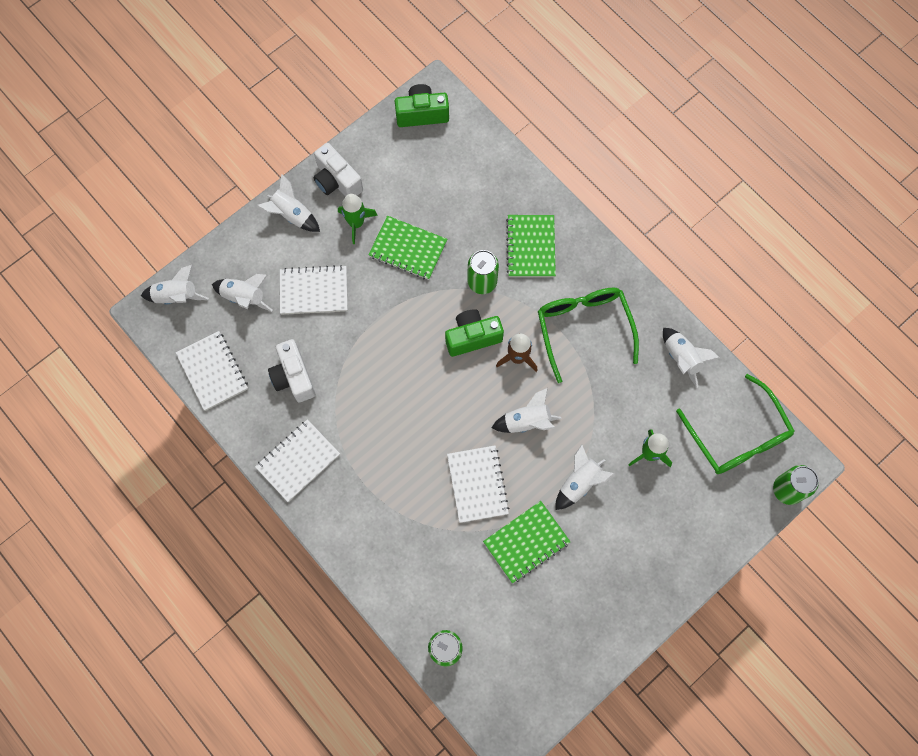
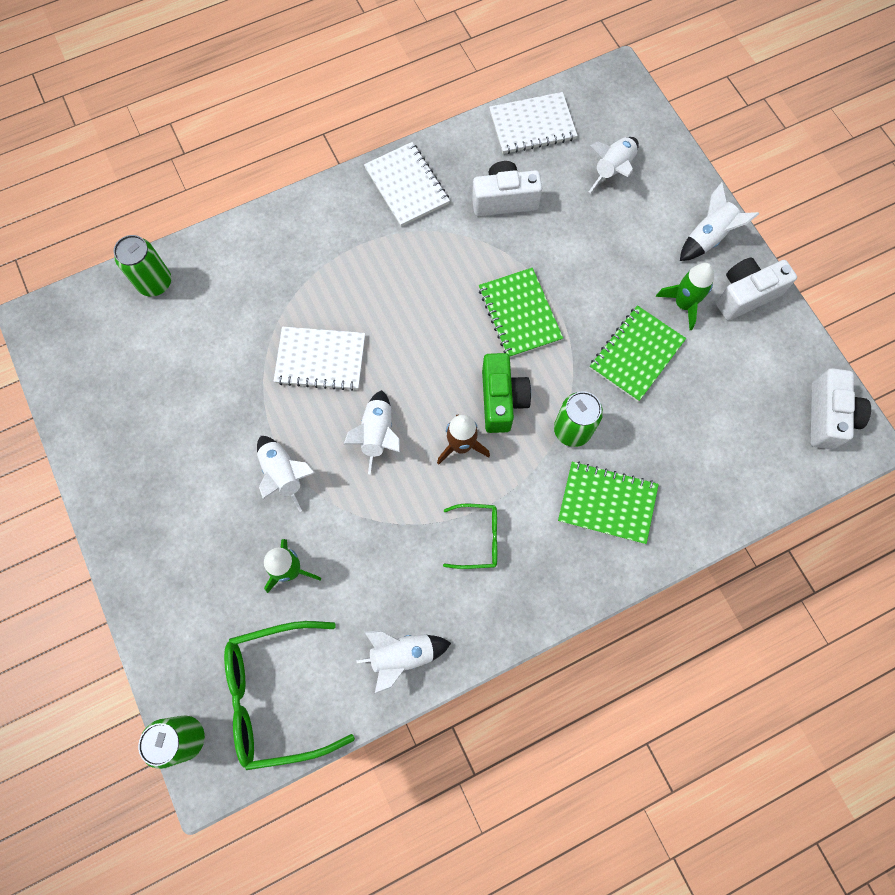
camera: 105 degrees right, 0 degrees up
(176, 296) = (629, 106): white rocket -> none
(314, 291) = (604, 241): white notebook -> none
(422, 114) = (827, 416): green camera -> white camera
(526, 542) = (236, 394): green notebook -> green notebook (520, 314)
(584, 328) = (478, 538): green glasses -> green glasses, size x0.53

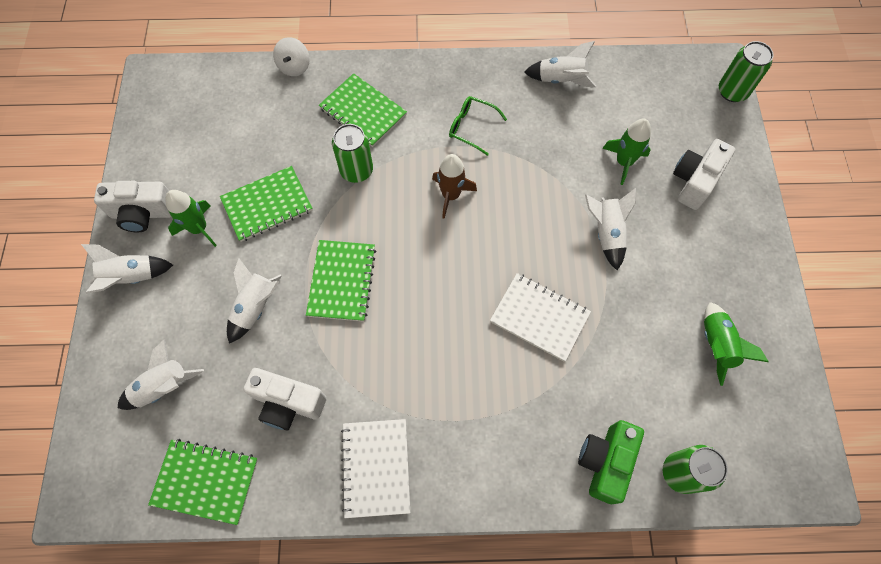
camera: 155 degrees left, 5 degrees down
(145, 404) = (716, 345): none -> green rocket
(277, 695) = (659, 91): green glasses -> none
(377, 434) = (515, 232): white rocket -> white rocket (255, 307)
(501, 400) = (399, 216): green camera -> green camera (605, 462)
(532, 125) = (205, 481): white notebook -> green notebook
(719, 526) = (294, 67): none -> white spinning top
(827, 416) = (161, 101): white camera -> white camera (694, 181)

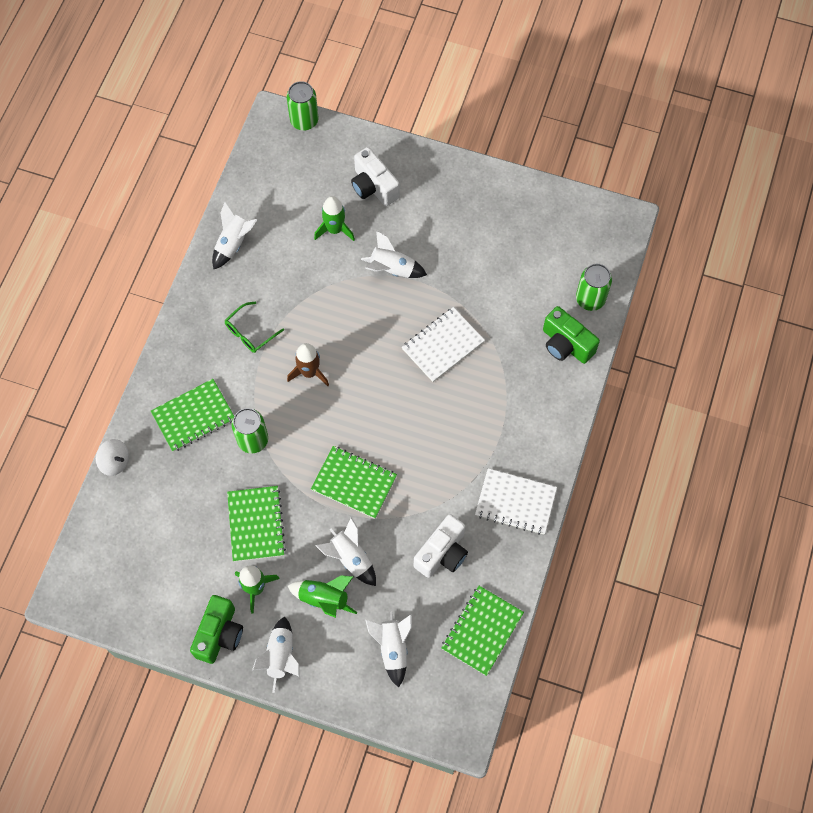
camera: 70 degrees left, 0 degrees up
(143, 213) = (219, 634): white camera -> green camera
(716, 345) = (510, 234): green rocket -> green rocket (324, 599)

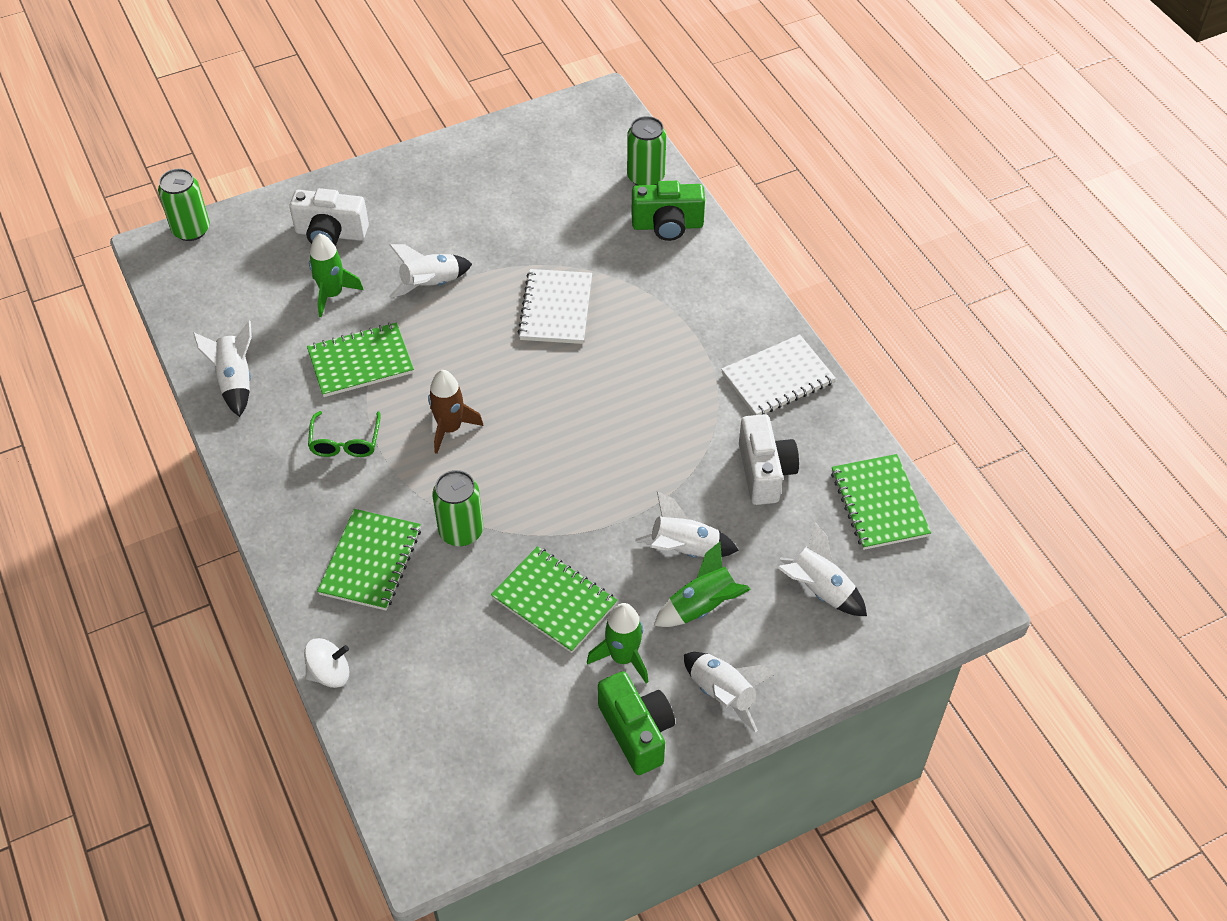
camera: 45 degrees left, 15 degrees down
(354, 483) = (609, 484): green notebook -> green notebook (361, 362)

